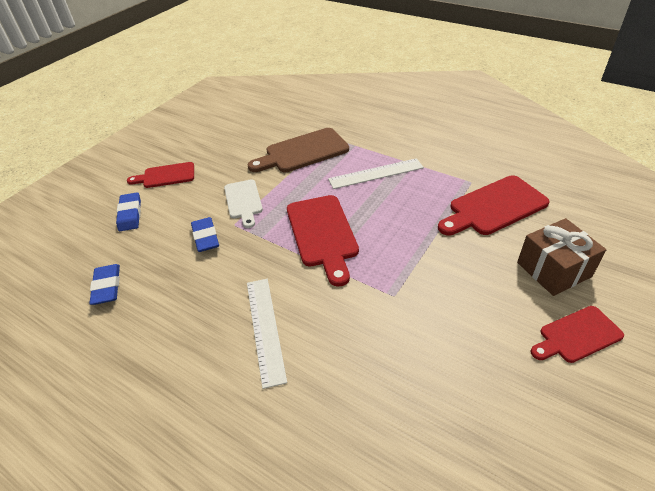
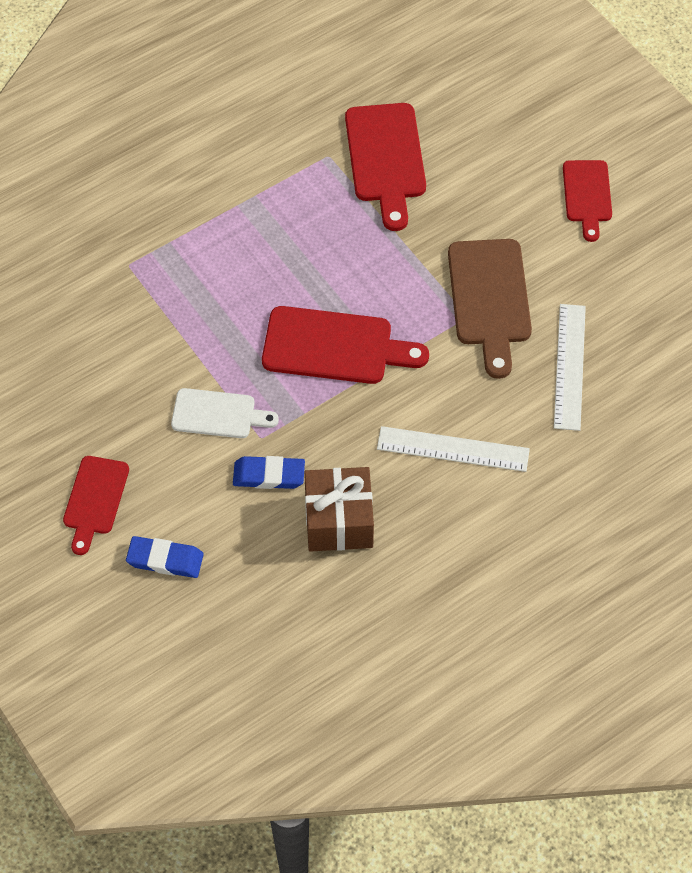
camera: 70 degrees left, 15 degrees up
(107, 286) = (303, 601): blue eraser -> none
(303, 152) = (145, 310): brown cutting board -> brown cutting board (489, 299)
(376, 173) = (250, 245): white ruler -> white ruler (569, 366)
(553, 269) = (504, 163): brown gift -> brown gift (338, 521)

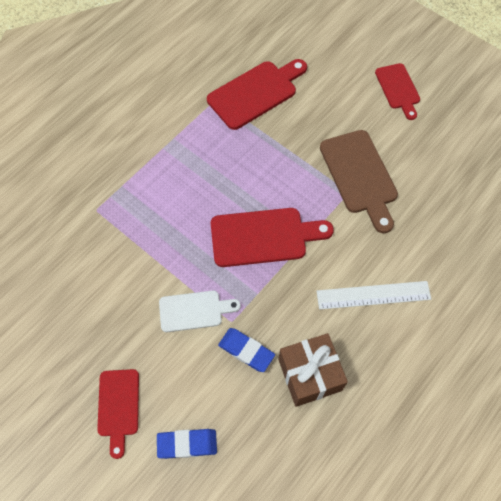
camera: 15 degrees left, 5 degrees up
(269, 475) = (246, 351): blue eraser -> blue eraser turned 45 degrees clockwise
(385, 159) = (256, 93): red cutting board -> red cutting board turned 105 degrees counterclockwise
(569, 366) = (431, 212): white ruler -> none

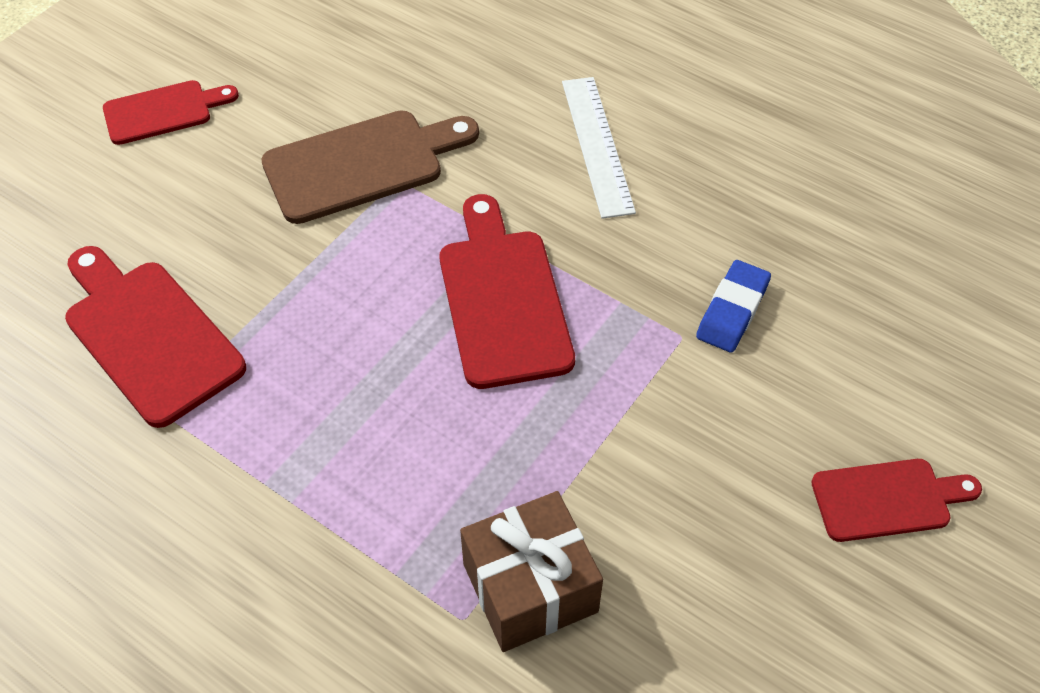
camera: 95 degrees left, 10 degrees down
(187, 444) = (918, 381): blue eraser -> none
(194, 311) = (673, 397): white cutting board -> none
(309, 375) = (753, 222): brown gift -> brown gift (530, 588)

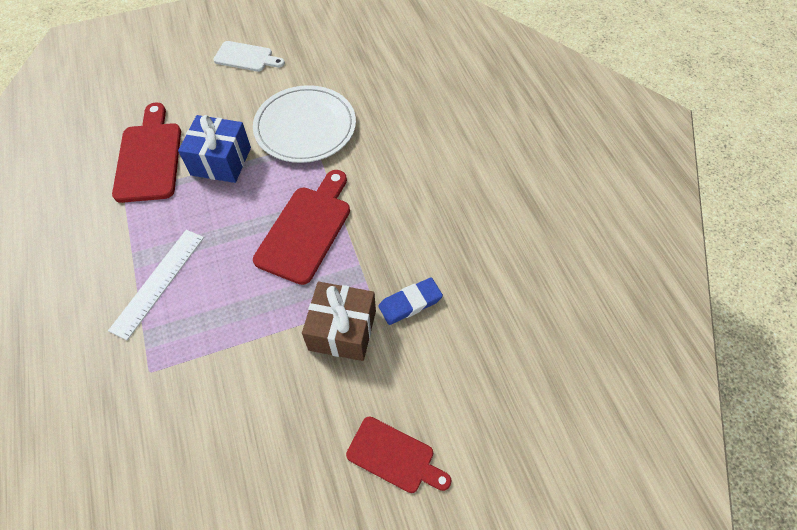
camera: 35 degrees right, 5 degrees up
(163, 112) = (246, 57): red cutting board -> white cutting board
(277, 278) = (221, 161): none -> blue gift
(362, 164) = (305, 127): brown cutting board -> white plate
(530, 588) = (189, 377): brown gift -> brown gift (342, 330)
(597, 145) = (423, 177): white ruler -> white ruler (158, 282)

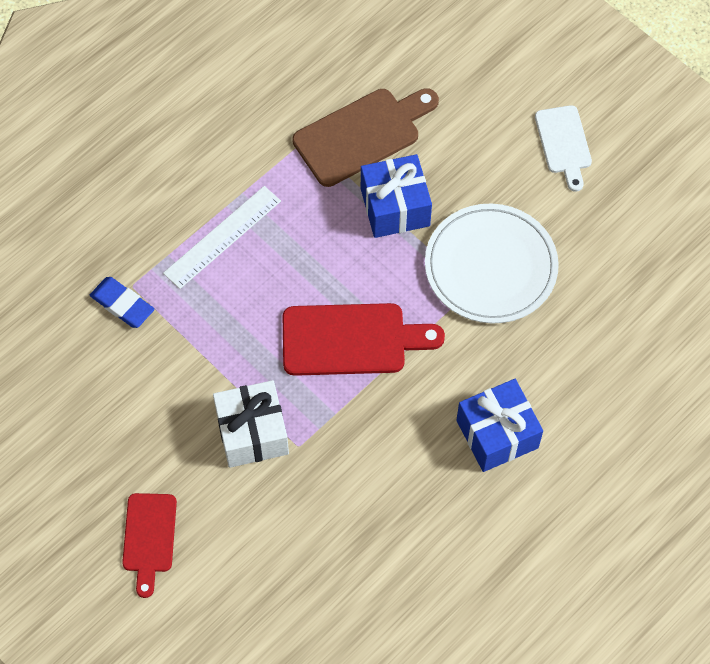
camera: 65 degrees right, 5 degrees up
(149, 157) = (362, 135): red cutting board -> brown cutting board
(158, 282) = (222, 237): white ruler -> white ruler turned 45 degrees counterclockwise
(342, 330) = (252, 433): brown gift -> white gift
(410, 303) = (314, 484): blue eraser -> blue eraser (122, 304)
(431, 172) = (497, 434): none -> blue gift

